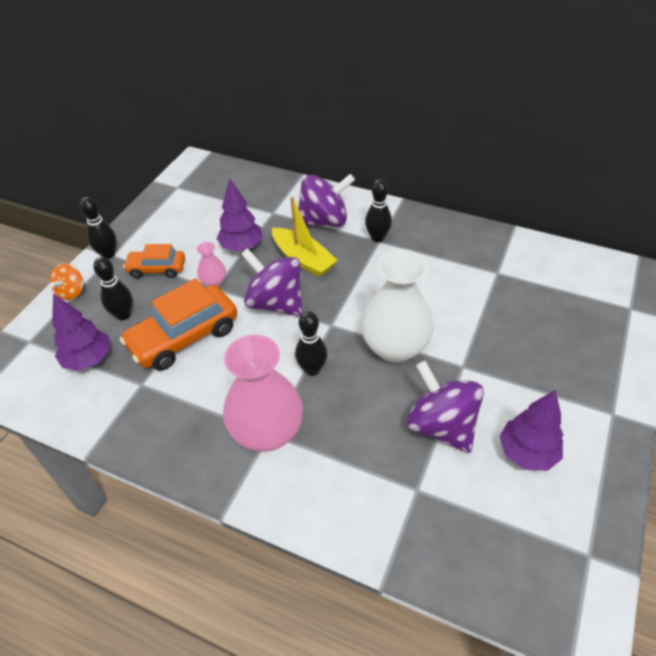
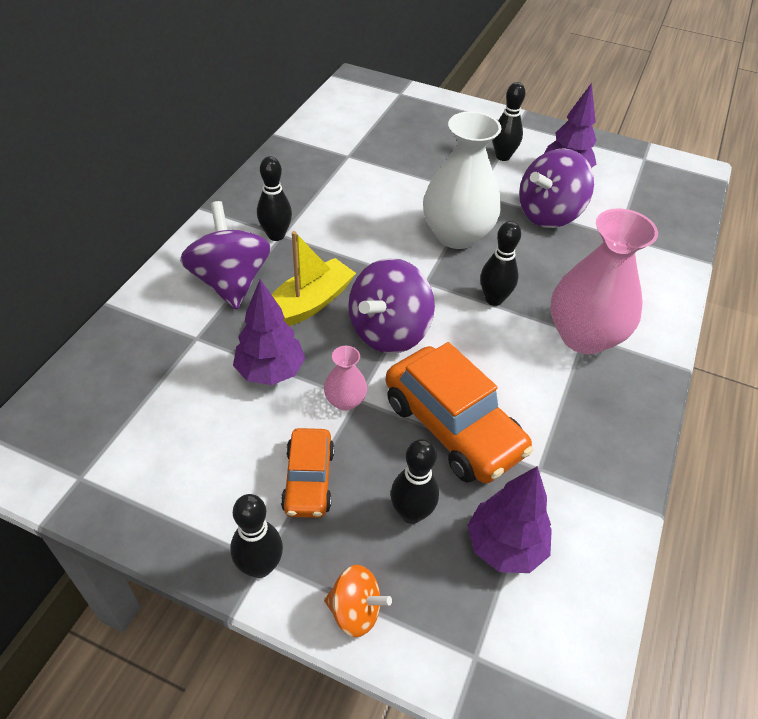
camera: 95 degrees left, 0 degrees up
(537, 393) = (503, 156): none -> black bowling pin

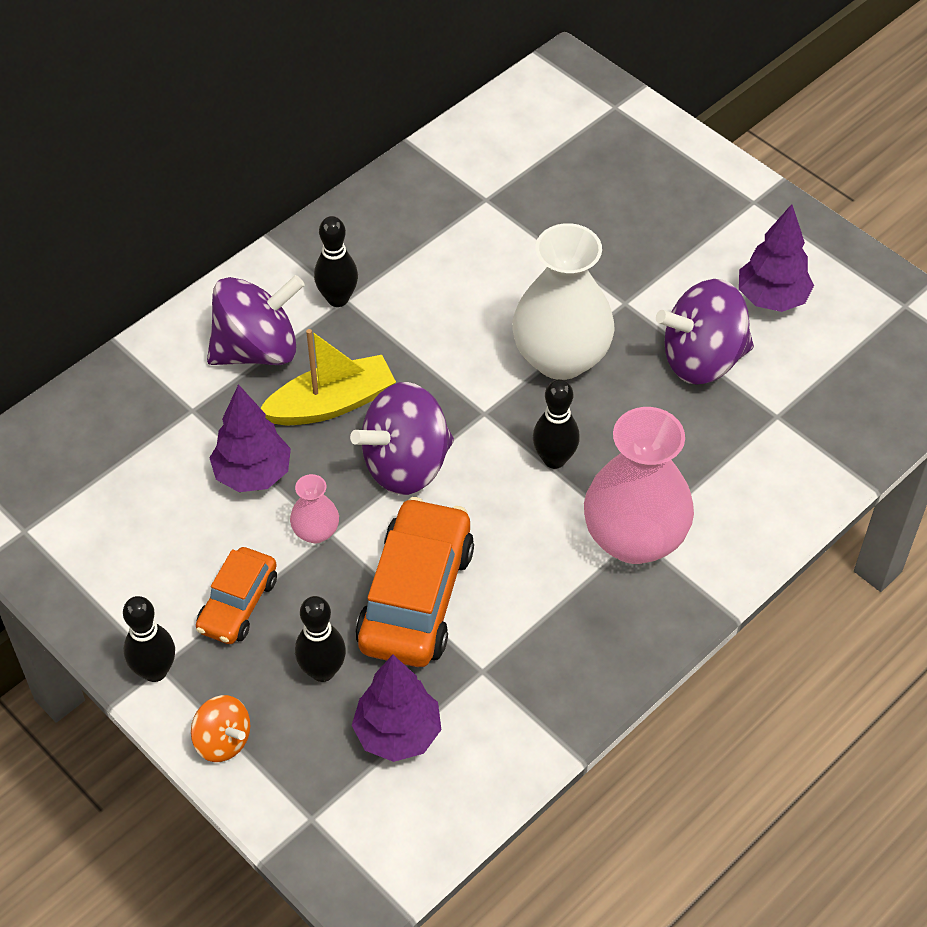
camera: 25 degrees right, 5 degrees up
(230, 282) = (257, 349): purple spinning top -> purple spinning top turned 60 degrees clockwise
(453, 427) = (415, 597): orange car -> orange car turned 150 degrees counterclockwise
(503, 156) = (697, 252): black bowling pin -> none

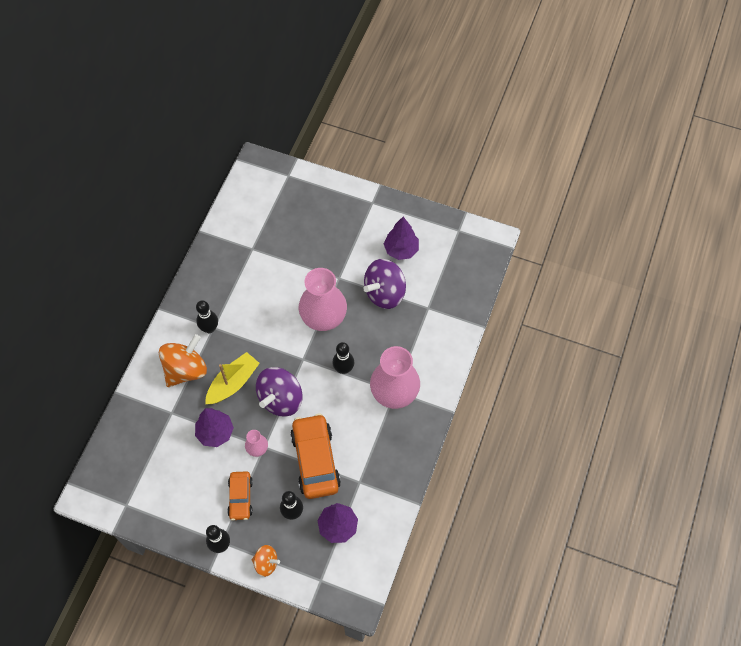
camera: 25 degrees left, 10 degrees up
(257, 349) = (186, 370): purple spinning top -> orange spinning top
(561, 358) = (323, 317): white vase -> pink vase

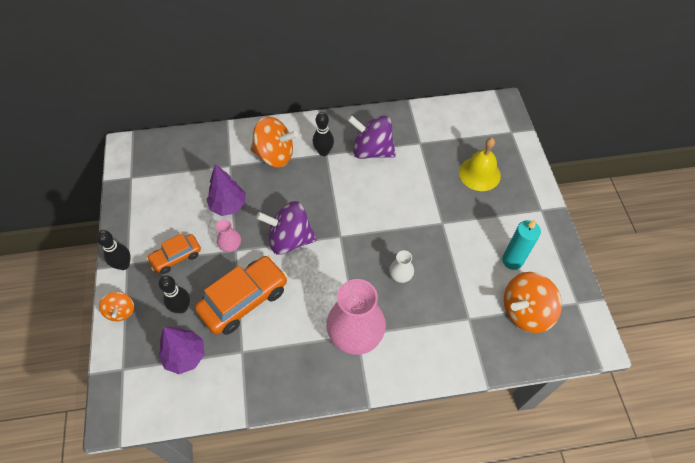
camera: 60 degrees right, 5 degrees down
(233, 383) = (283, 195): yellow boat -> none
(312, 224) = (479, 173): none -> yellow bell
(323, 317) = (393, 231): pink vase -> none
(343, 369) = (352, 275): black bowling pin -> none
(365, 334) = (400, 276): none -> white vase
(385, 293) = (455, 270): purple spinning top -> purple spinning top (371, 150)
(401, 250) = (512, 260): purple tree -> turquoise candle
(445, 267) = (525, 311): none -> orange spinning top

